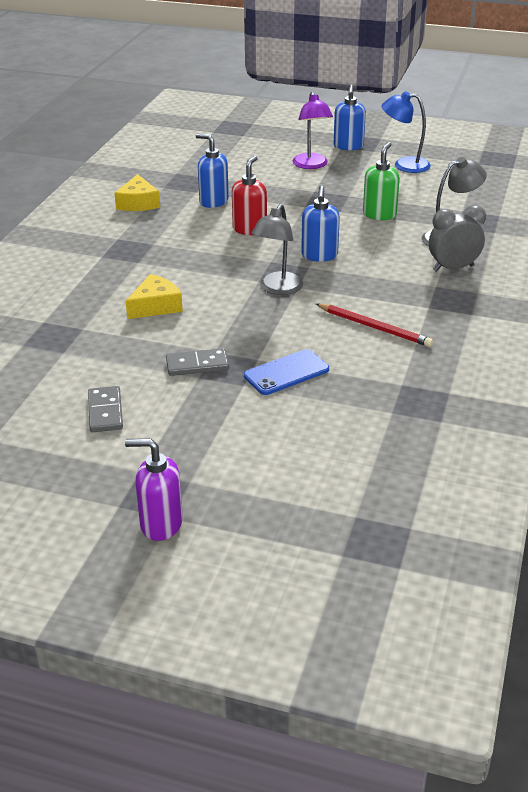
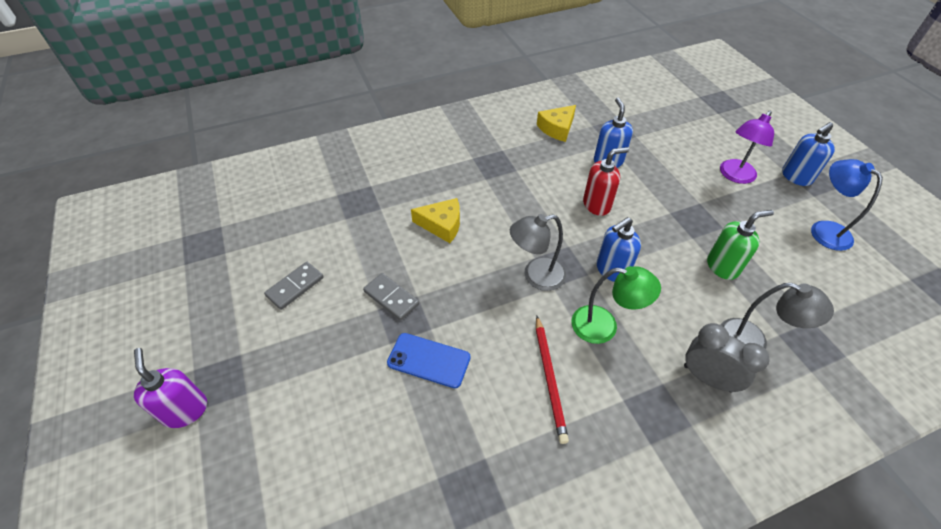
camera: 50 degrees right, 15 degrees up
(362, 284) = (604, 326): none -> green lamp

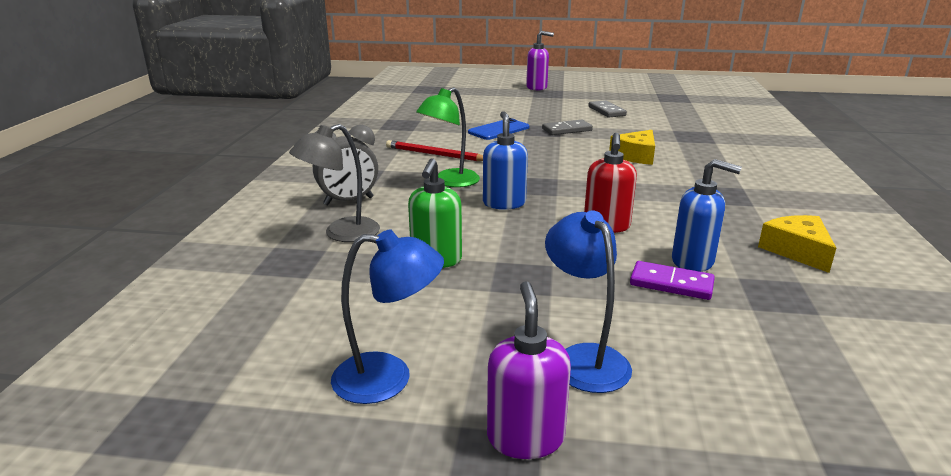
camera: 120 degrees right, 25 degrees down
(536, 276) = (534, 173): grey lamp -> none
(641, 164) = (671, 284): none -> purple domino
(734, 176) = (584, 358): purple lamp -> blue lamp
(796, 177) = (525, 437): blue soap dispenser -> purple soap dispenser

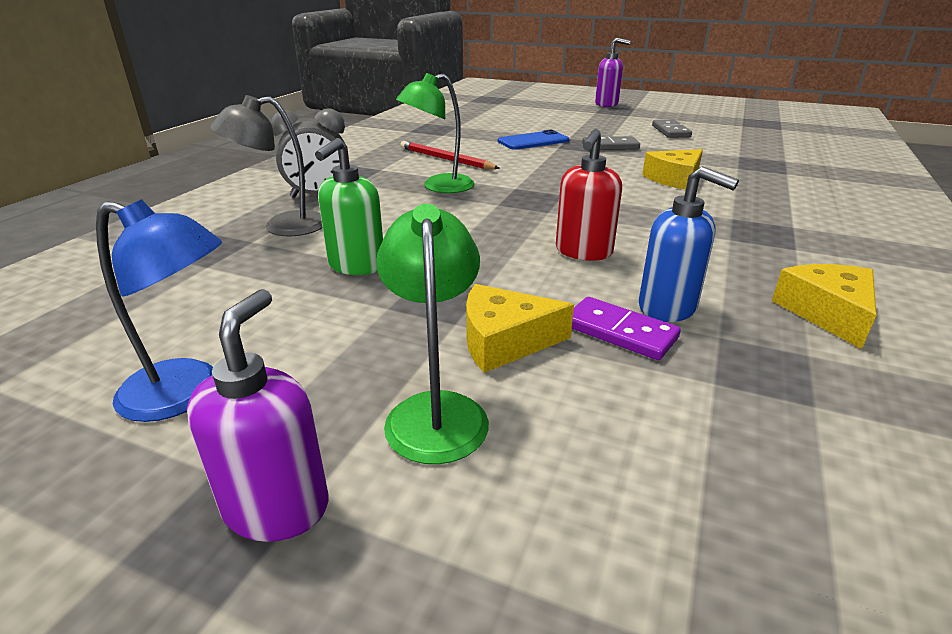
camera: 15 degrees right, 5 degrees up
(504, 203) = (480, 214): blue soap dispenser -> none
(584, 358) = (436, 411): blue lamp -> green lamp
(596, 302) = (504, 341): none -> yellow cheese

